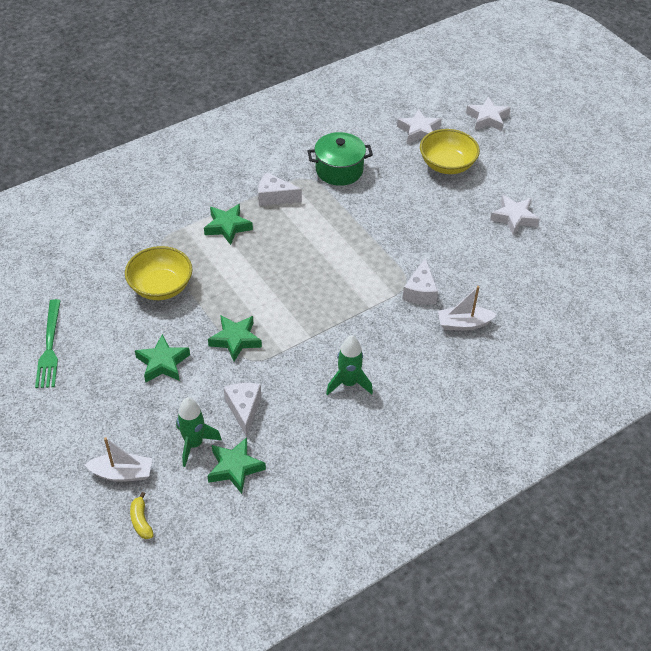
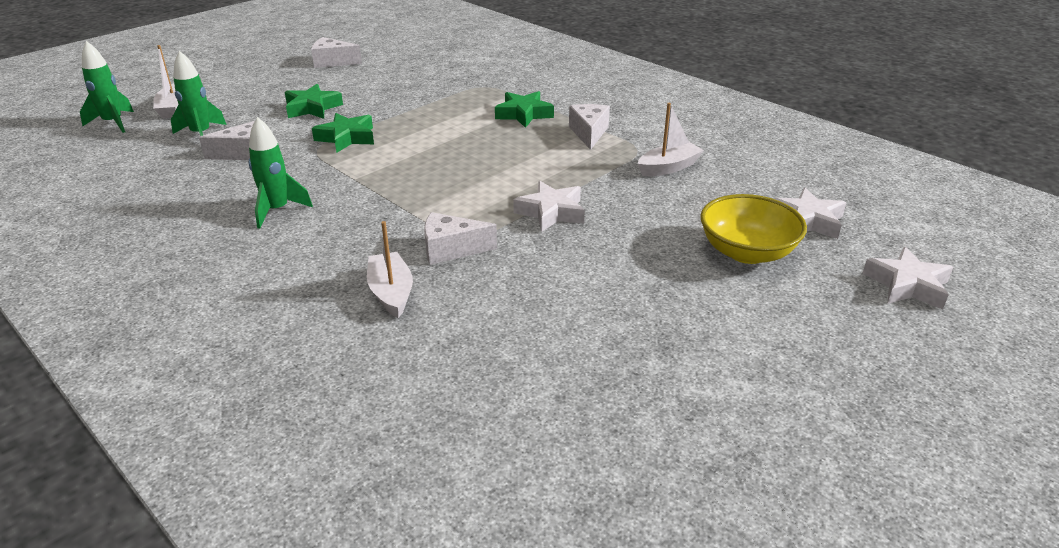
camera: 80 degrees right, 15 degrees down
(49, 347) = (332, 62): green fork -> white cheese
(141, 521) = (113, 123): yellow banana -> green rocket
(161, 287) = (419, 94): yellow bowl -> none
(235, 468) = (163, 158): green star -> none
(339, 170) = (668, 167): green pot -> white boat
(514, 217) = (659, 331): white star -> white star (551, 212)

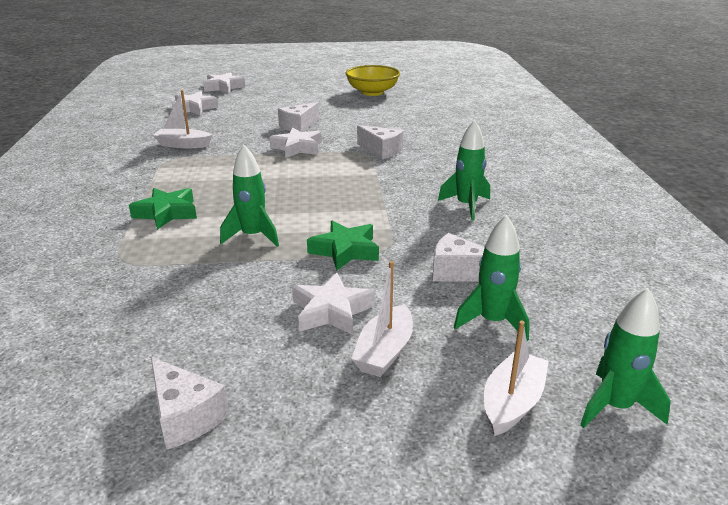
camera: 140 degrees left, 5 degrees down
(312, 108) = (331, 311): green star -> white star
(391, 293) = (437, 145): white boat -> white boat (384, 351)
(429, 123) = (253, 236): none -> green rocket
(589, 133) = (166, 180): white cheese -> white cheese (298, 126)
(747, 252) = (249, 109): yellow bowl -> yellow bowl (372, 92)

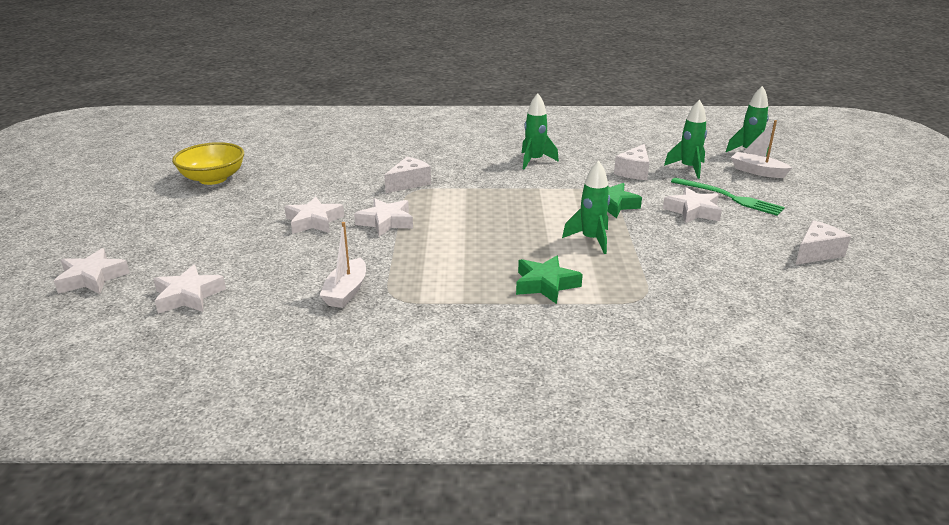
camera: 85 degrees left, 0 degrees up
(298, 126) = (314, 221): white cheese -> white star
(384, 351) = (729, 197): white boat -> green fork

